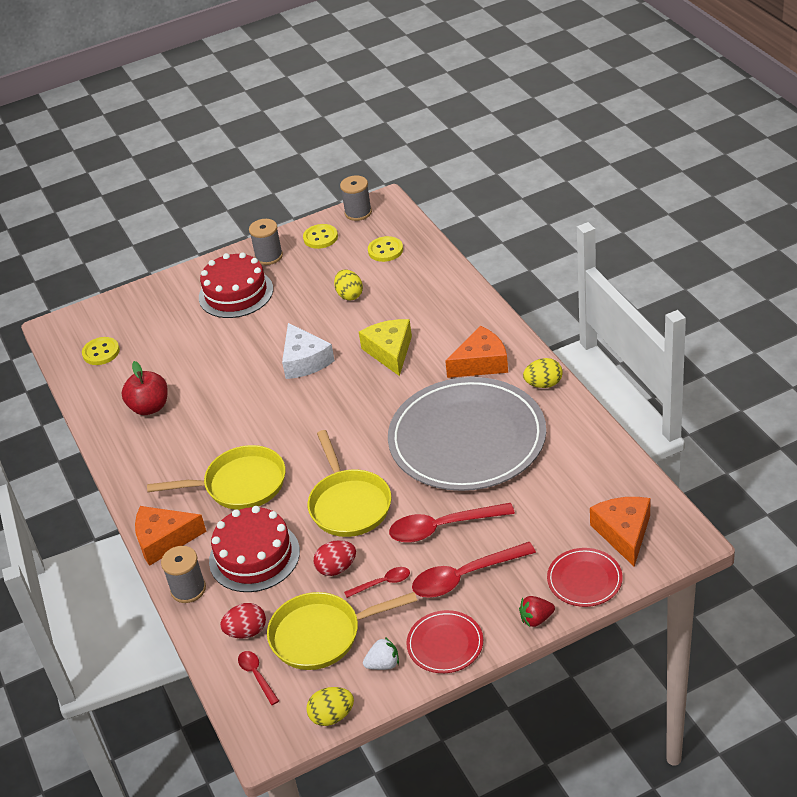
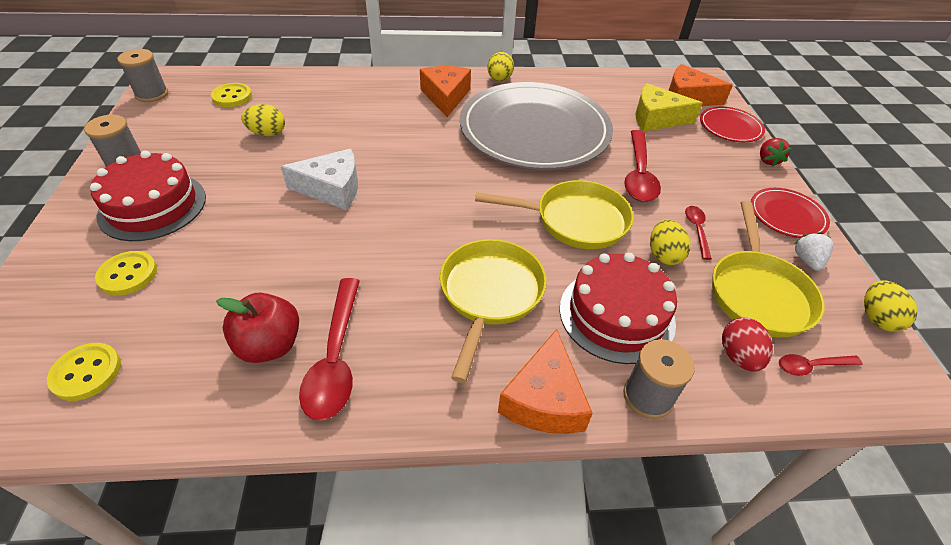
camera: 75 degrees left, 5 degrees up
(320, 238) = (152, 125): yellow button -> yellow button (128, 274)
(336, 568) = (663, 255): red egg -> yellow egg
(390, 351) = (379, 135): yellow cheese -> yellow cheese (656, 118)
(465, 576) = (706, 180): red spoon -> red spoon (336, 358)

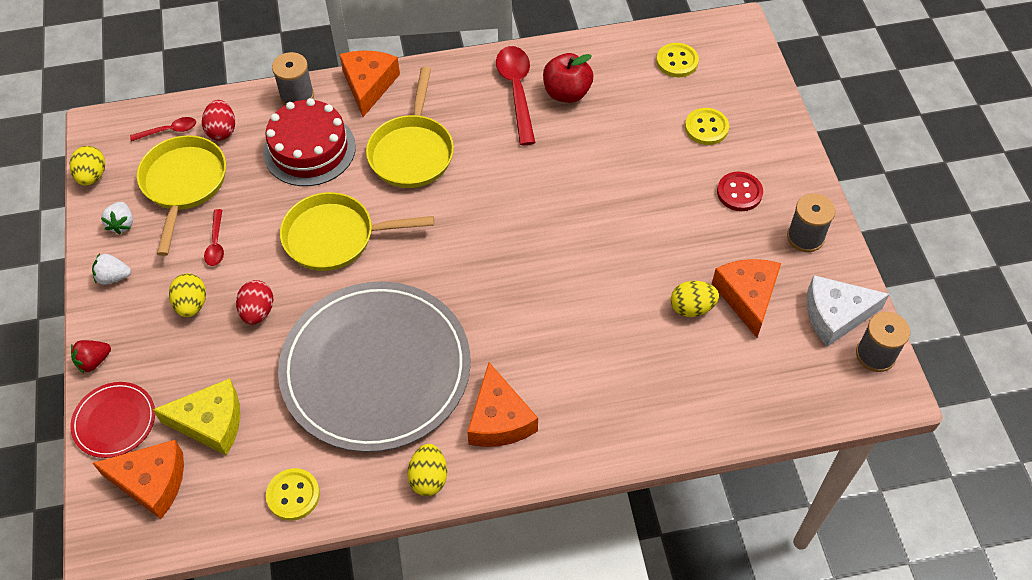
camera: 175 degrees right, 10 degrees up
(152, 206) = (739, 193): red cake -> red button
(216, 134) = (747, 297): none -> orange cheese
(232, 97) = (775, 368): yellow button -> yellow button (293, 495)
(332, 189) = (583, 239): white cheese -> white cheese (835, 315)
(639, 174) = (258, 311): red spoon -> red egg
(663, 255) = (256, 210): yellow egg -> yellow egg (192, 304)
(768, 160) = (94, 361): red strawberry -> red strawberry turned 120 degrees counterclockwise
(787, 215) = (113, 277): red plate -> white strawberry

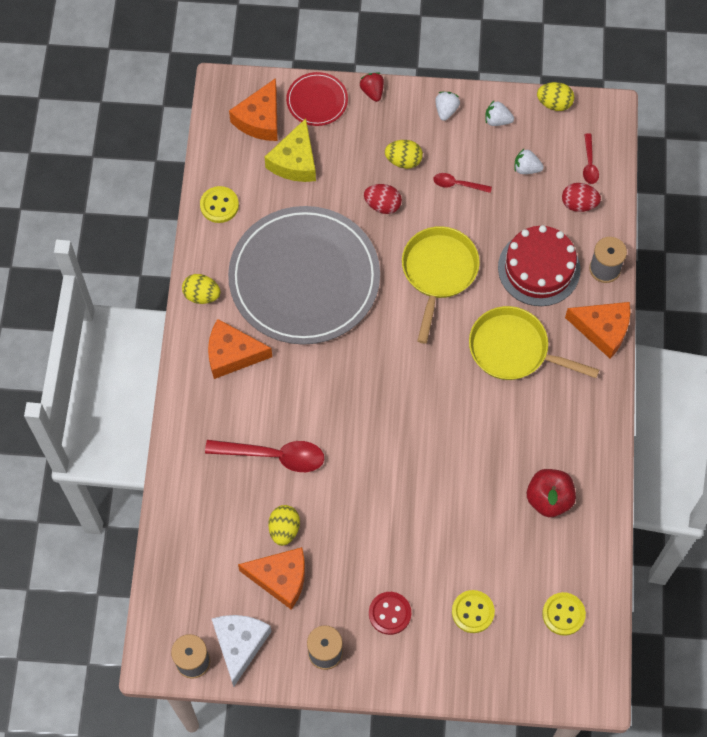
camera: 105 degrees right, 10 degrees up
(184, 184) = (526, 168): yellow pan -> white strawberry
(517, 91) = (562, 455): red spoon -> red spoon (274, 456)

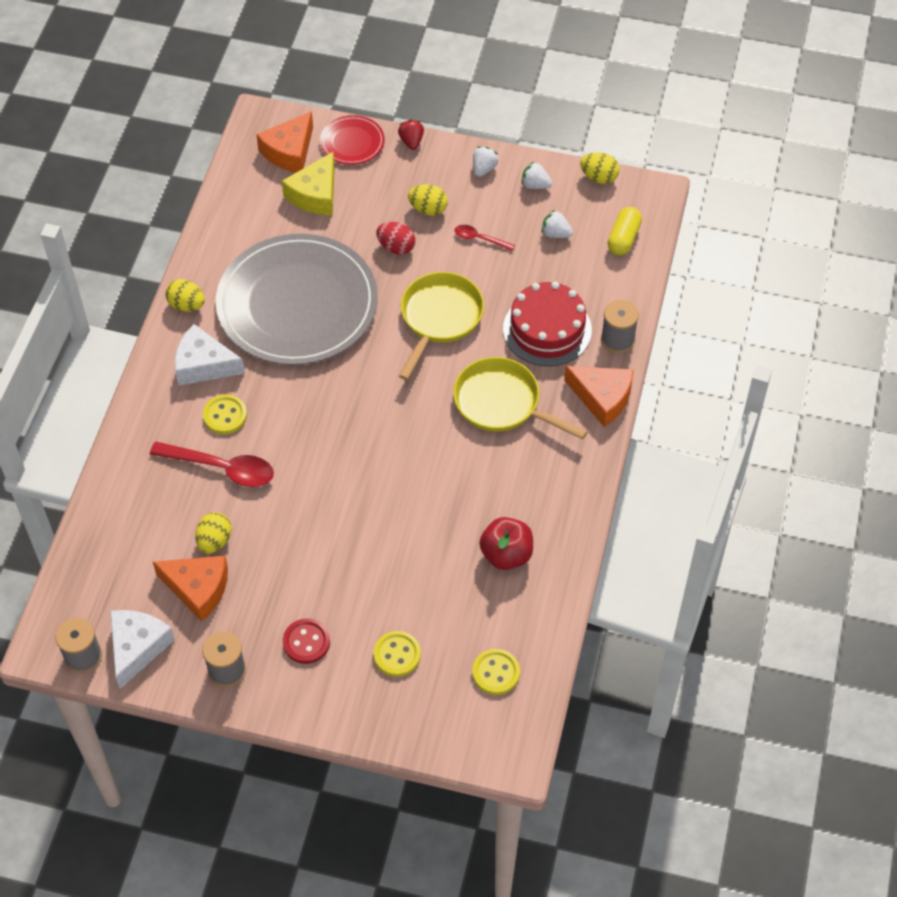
camera: 10 degrees right, 10 degrees down
(219, 205) = (227, 224): yellow button -> yellow button (225, 415)
(232, 354) = (203, 365): orange cheese -> white cheese
(579, 204) = (603, 274): red egg -> none
(589, 164) = (623, 238): red spoon -> yellow capsule

